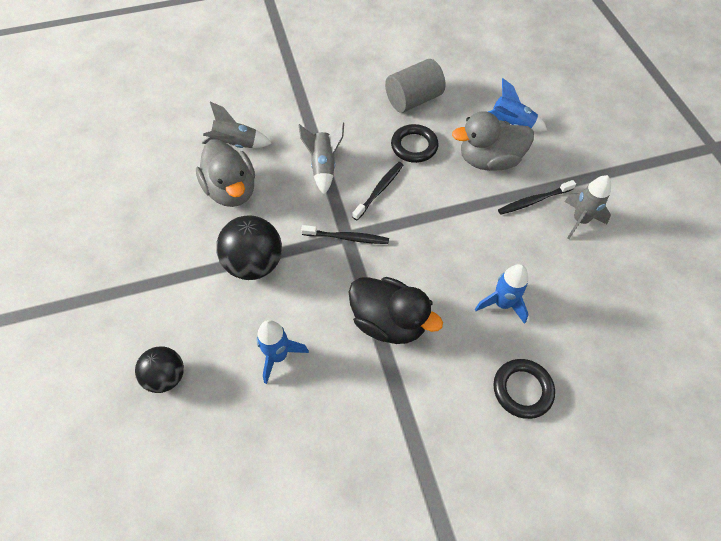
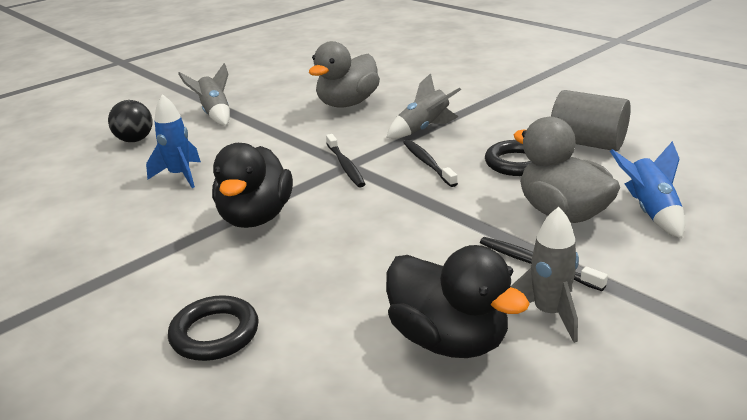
camera: 65 degrees right, 30 degrees down
(236, 145) = (402, 89): grey rocket -> grey rocket (215, 114)
(254, 264) = (274, 136): black ball -> none
(379, 190) = (427, 163): black toothbrush -> black toothbrush turned 120 degrees counterclockwise
(502, 304) = (337, 283): blue rocket -> none
(582, 274) = (449, 340): none -> black duck

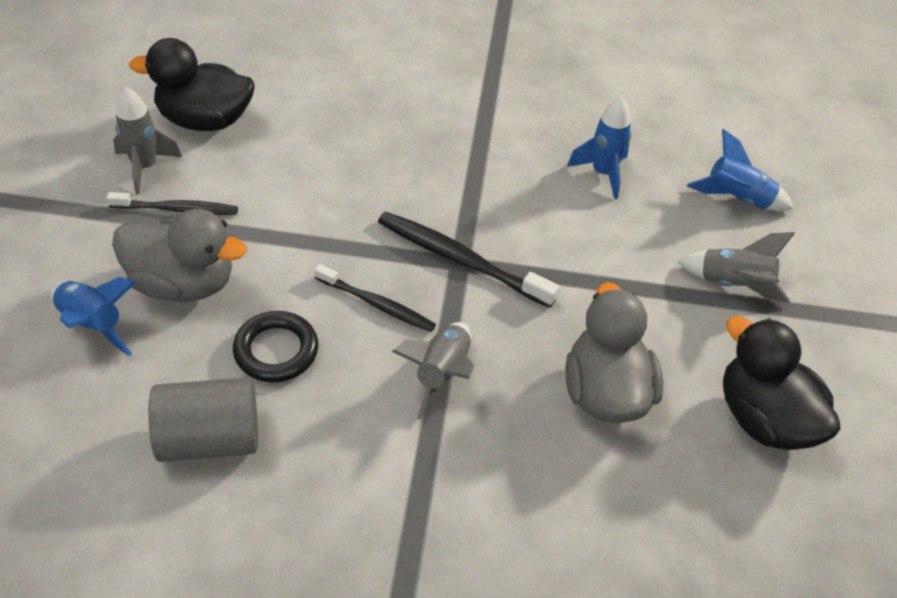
camera: 135 degrees right, 20 degrees up
(135, 140) = (737, 199): black ball -> blue rocket
(215, 333) = (363, 64): black ring -> none
(256, 217) = (461, 158): black duck -> black duck (764, 419)
(345, 166) = (460, 259): black toothbrush -> black toothbrush, size x1.54

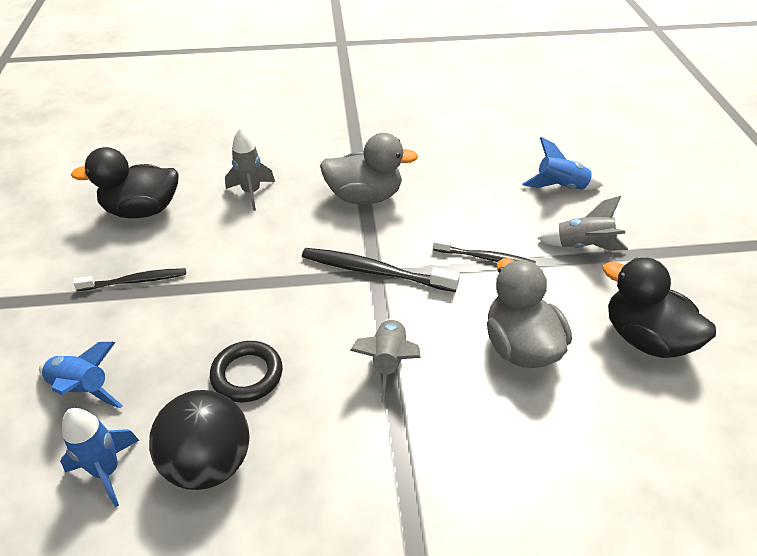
camera: 10 degrees left, 5 degrees down
(145, 167) = (101, 254): grey rocket -> grey rocket (251, 193)
(183, 284) = (154, 338): grey duck -> grey duck (364, 197)
(209, 439) = (209, 463): grey cylinder -> black ball
(377, 304) = (319, 319): black toothbrush -> black toothbrush (486, 258)
(603, 173) = (459, 189): blue rocket -> blue rocket (107, 471)

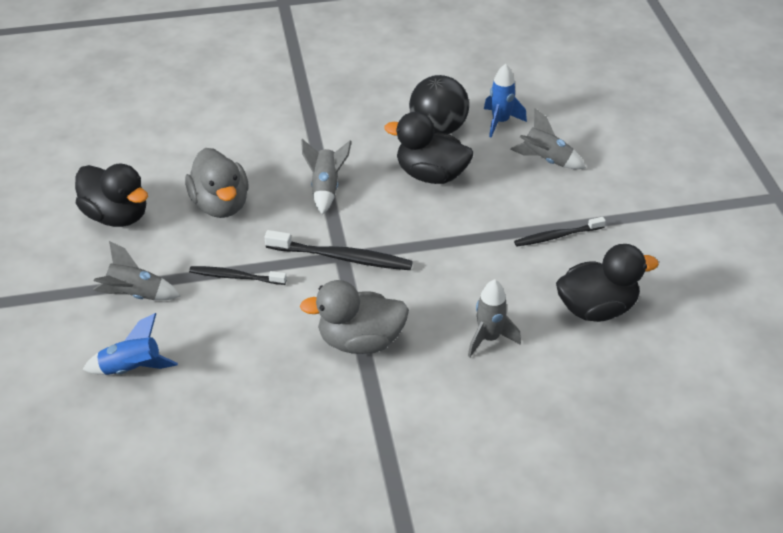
camera: 175 degrees right, 0 degrees up
(83, 389) = (546, 160): blue rocket -> grey rocket
(247, 374) = (431, 175): black ring -> black duck

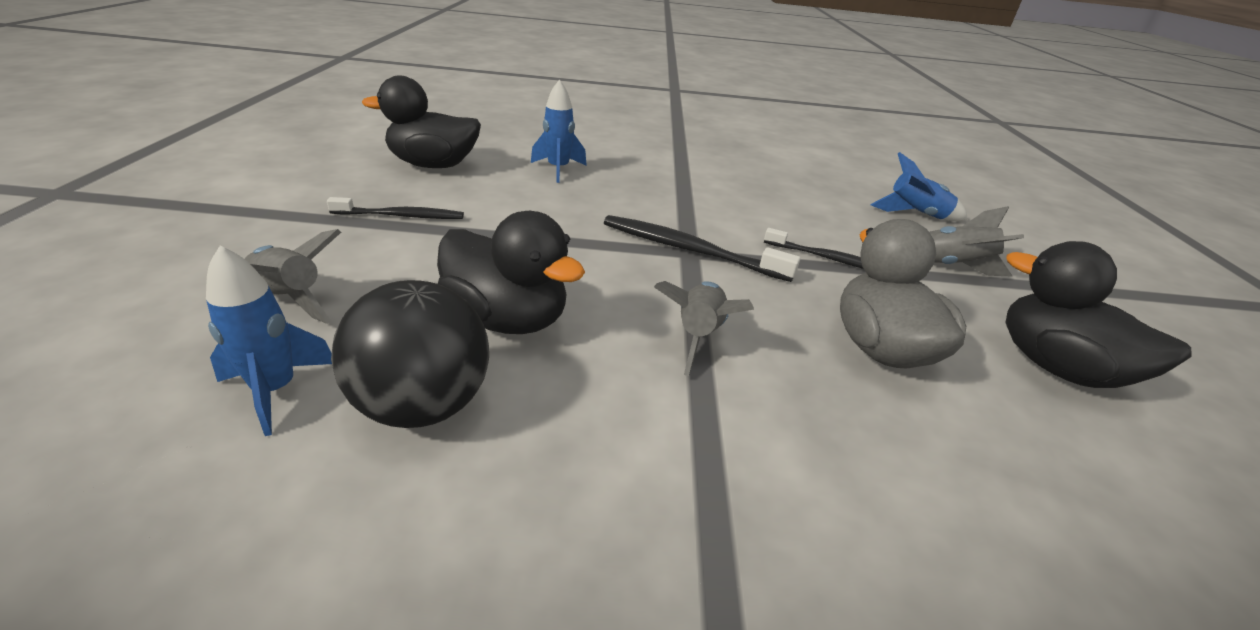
camera: 170 degrees left, 10 degrees down
(360, 341) = (685, 190): grey duck -> none
(489, 338) = (558, 170): grey rocket -> blue rocket

